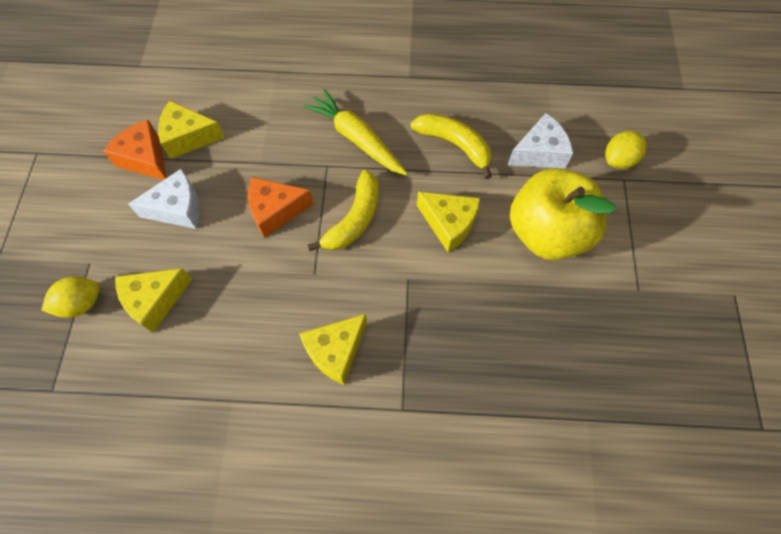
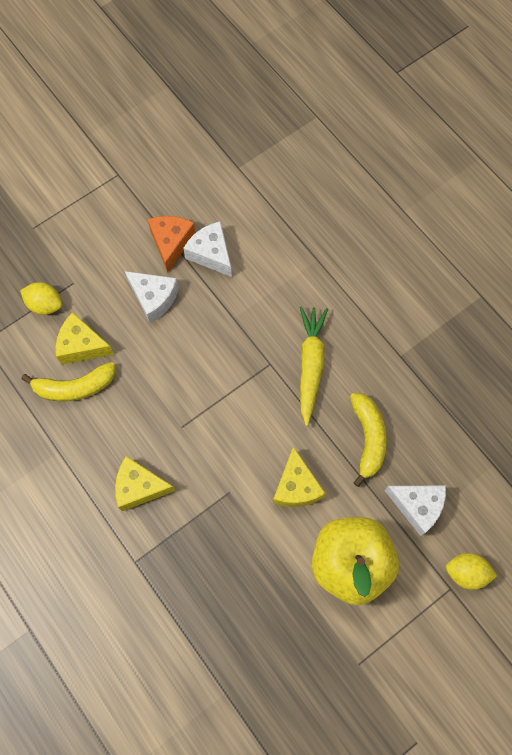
camera: 50 degrees right, 5 degrees up
(188, 137) = (211, 254): yellow cheese -> white cheese
(276, 211) = (205, 361): orange cheese -> none
(354, 219) = (244, 418): yellow banana -> yellow banana (74, 387)

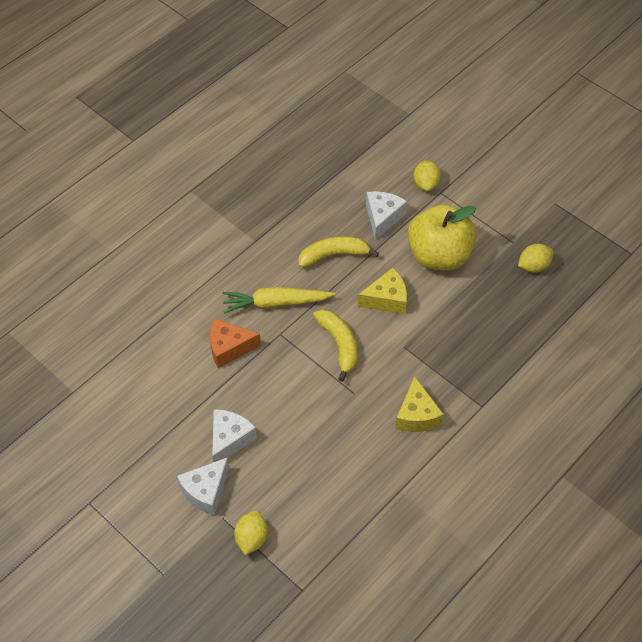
camera: 100 degrees left, 15 degrees down
(74, 387) = (334, 490): yellow banana -> yellow banana (339, 345)
(82, 346) = (290, 493): yellow cheese -> none
(171, 243) = (167, 436): orange cheese -> orange cheese (229, 348)
(211, 254) = (175, 399): white cheese -> white cheese (206, 491)
(317, 681) = (533, 266): none -> yellow lemon

